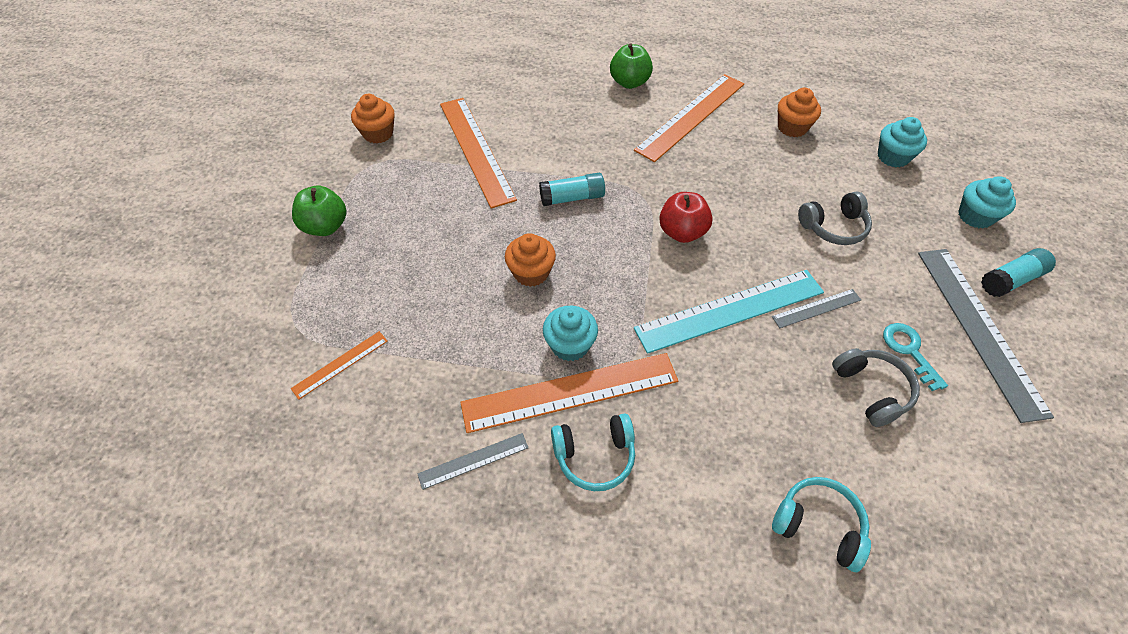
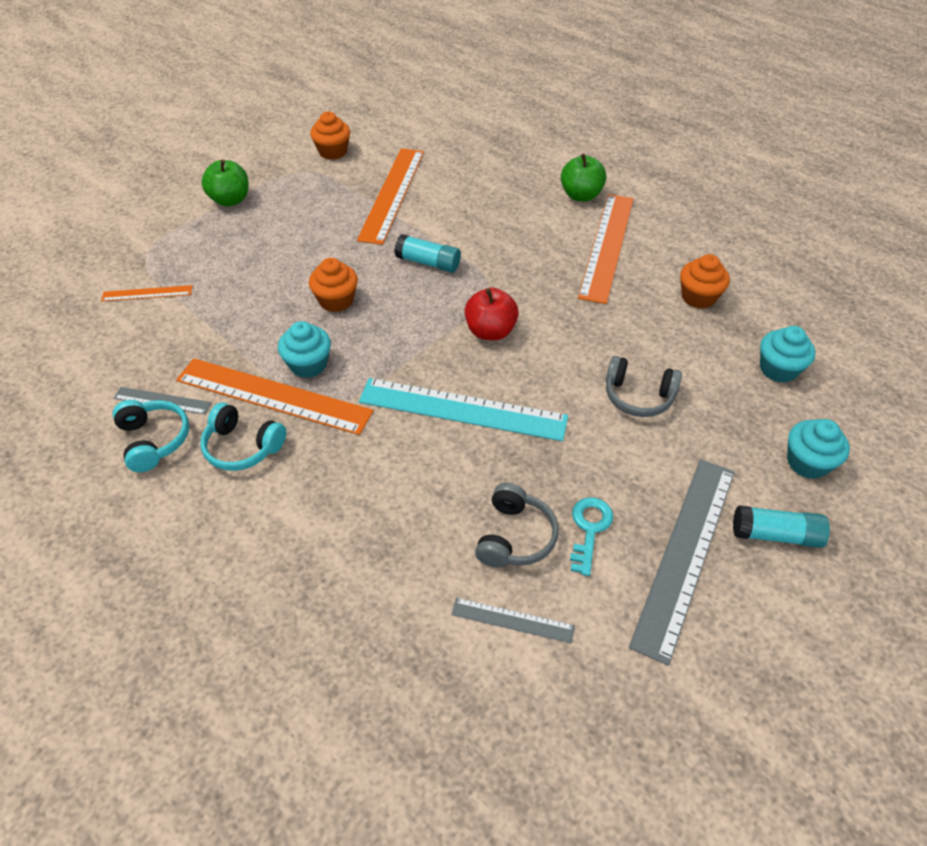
camera: 35 degrees right, 5 degrees down
(691, 116) = (607, 246): orange ruler -> orange ruler turned 60 degrees counterclockwise
(816, 308) = (541, 449): grey ruler -> grey ruler (512, 620)
(818, 525) = (350, 598): turquoise headphones -> turquoise headphones (154, 440)

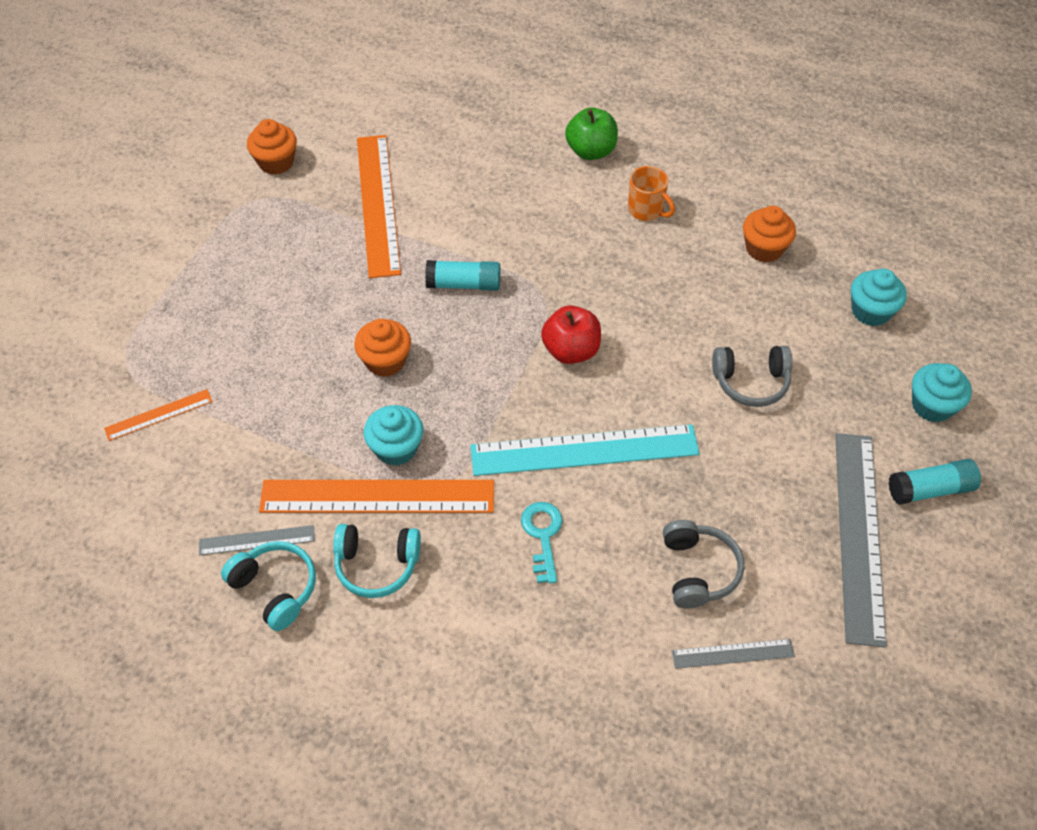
camera: 20 degrees left, 5 degrees up
(230, 200) = (187, 262): green apple -> none
(589, 529) = (763, 540): turquoise key -> turquoise key (542, 536)
(607, 246) = (646, 210): orange ruler -> orange mug

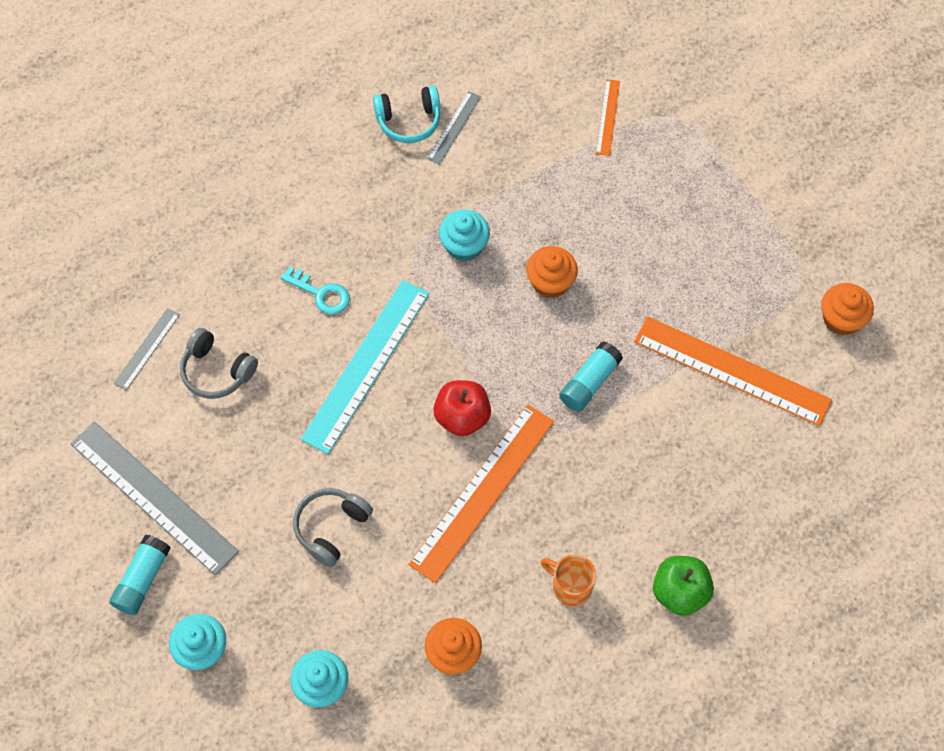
camera: 125 degrees right, 10 degrees up
(377, 496) = (433, 213): orange ruler -> orange ruler (482, 492)
(377, 565) = (380, 184): turquoise headphones -> none
(646, 210) = (570, 586): orange mug -> orange mug turned 45 degrees clockwise

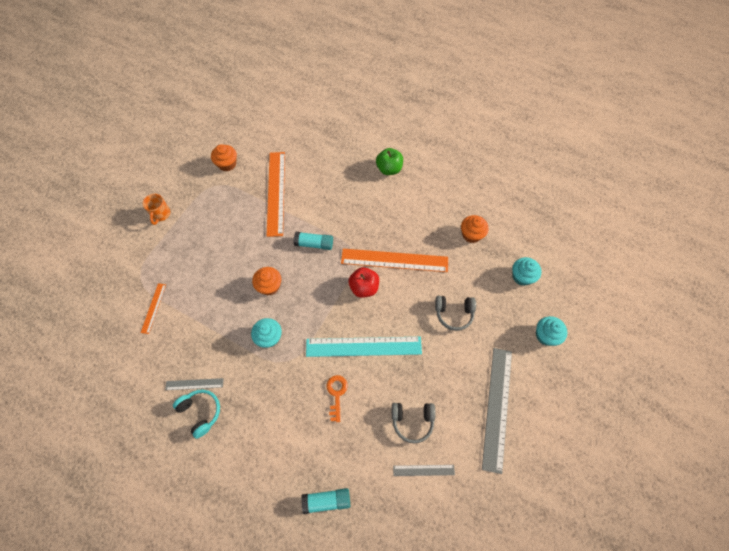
camera: 120 degrees left, 0 degrees up
(142, 579) = (537, 384): turquoise glue stick -> turquoise glue stick (326, 500)
(217, 371) = (412, 421): grey headphones -> grey headphones turned 90 degrees clockwise
(321, 293) = (336, 394): turquoise key -> orange key
(570, 586) = (413, 207): orange mug -> orange mug (161, 214)
(608, 117) = (153, 308): orange ruler -> orange ruler turned 60 degrees counterclockwise

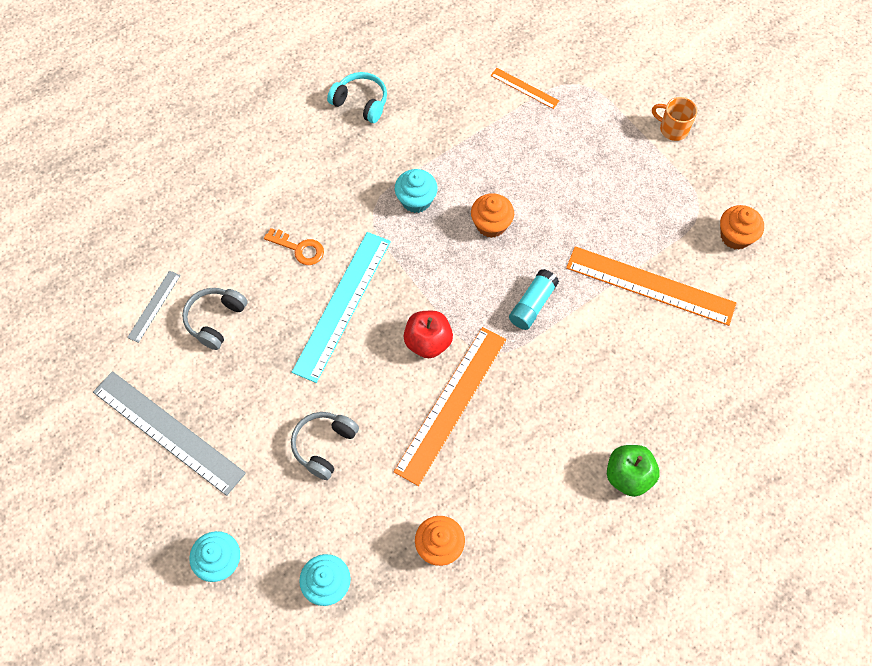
camera: 115 degrees right, 0 degrees up
(194, 384) = (399, 105): grey ruler -> none
(200, 412) = (361, 102): turquoise headphones -> turquoise headphones turned 135 degrees counterclockwise
(326, 500) = (188, 193): turquoise glue stick -> none

